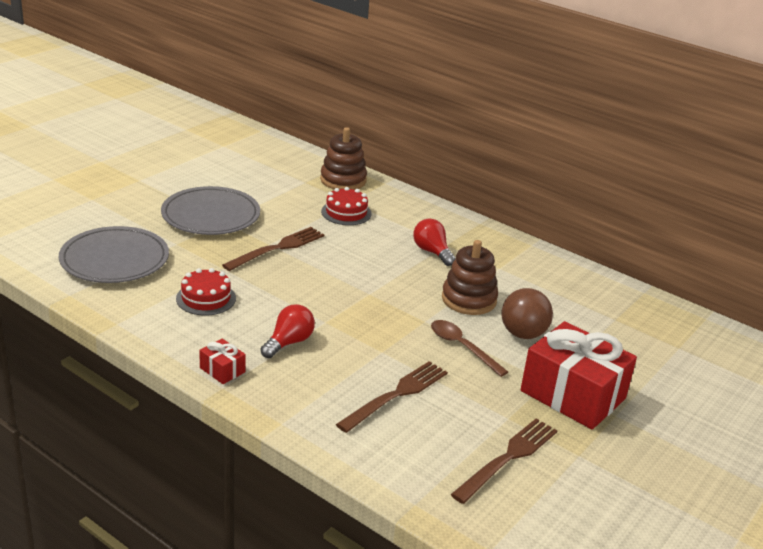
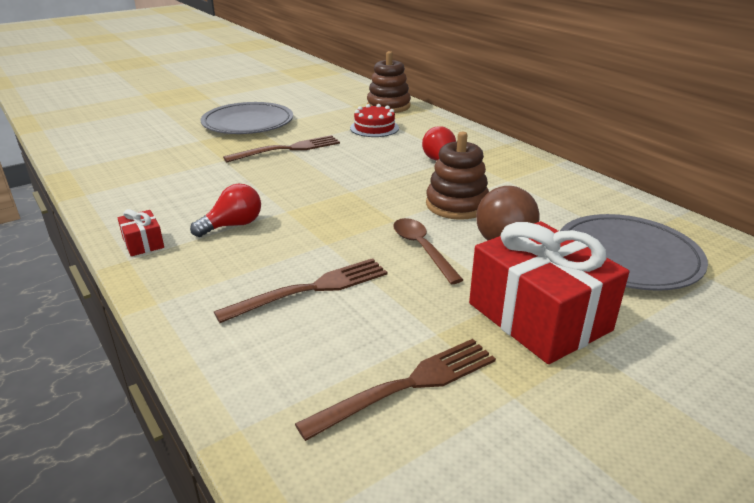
camera: 20 degrees right, 0 degrees up
(114, 259) = (134, 147): grey plate -> grey plate (627, 257)
(206, 298) = (185, 181): red cake -> none

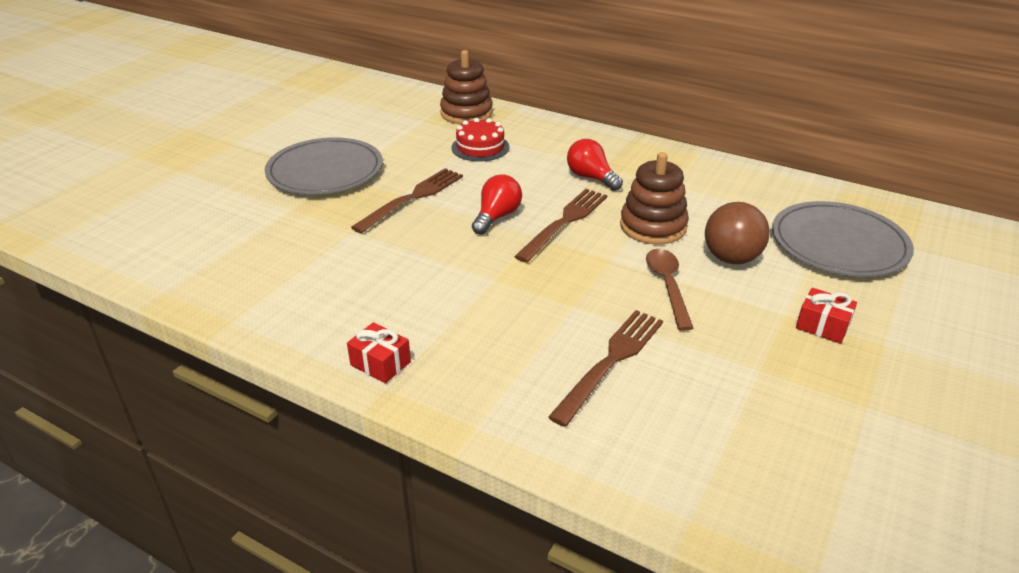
camera: 25 degrees left, 5 degrees up
(233, 225) = (456, 312): red light bulb -> red light bulb (497, 217)
(409, 385) = (783, 426): brown fork -> brown fork (565, 222)
(422, 249) = (667, 286): brown spoon -> brown spoon turned 45 degrees clockwise
(539, 316) = (822, 326): red gift -> red gift, size x0.43

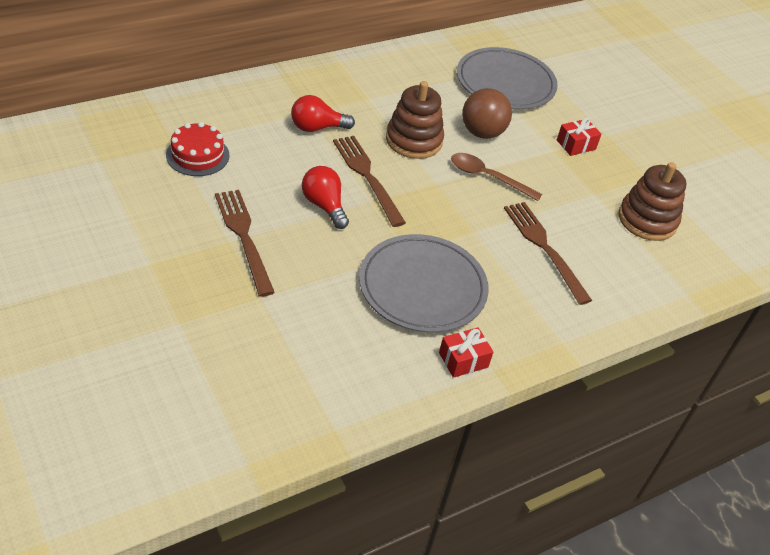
camera: 65 degrees left, 10 degrees up
(325, 171) = (128, 269): grey plate -> grey plate (422, 287)
(466, 113) = (119, 129): brown stacking toy -> brown stacking toy (647, 220)

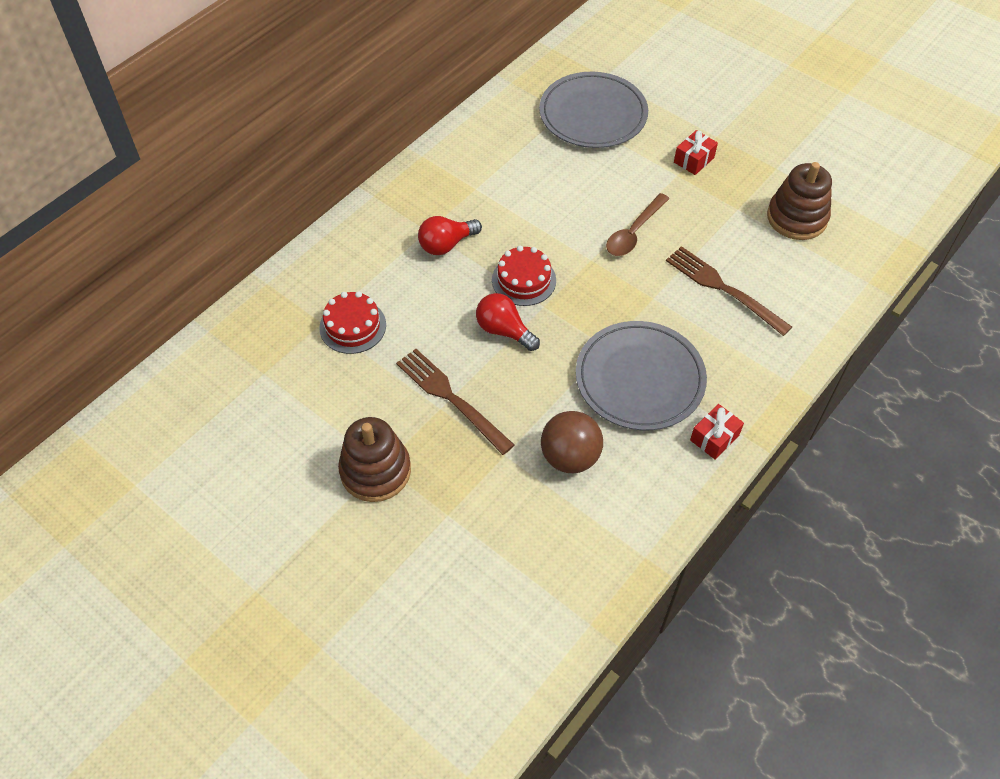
camera: 15 degrees left, 10 degrees up
(366, 176) = (524, 280): brown fork -> red cake
(414, 140) = (544, 220): brown stacking toy -> brown stacking toy (375, 471)
(482, 133) = (602, 183): brown ball -> brown ball (570, 457)
(487, 177) = (634, 232): brown spoon -> brown spoon turned 60 degrees counterclockwise

